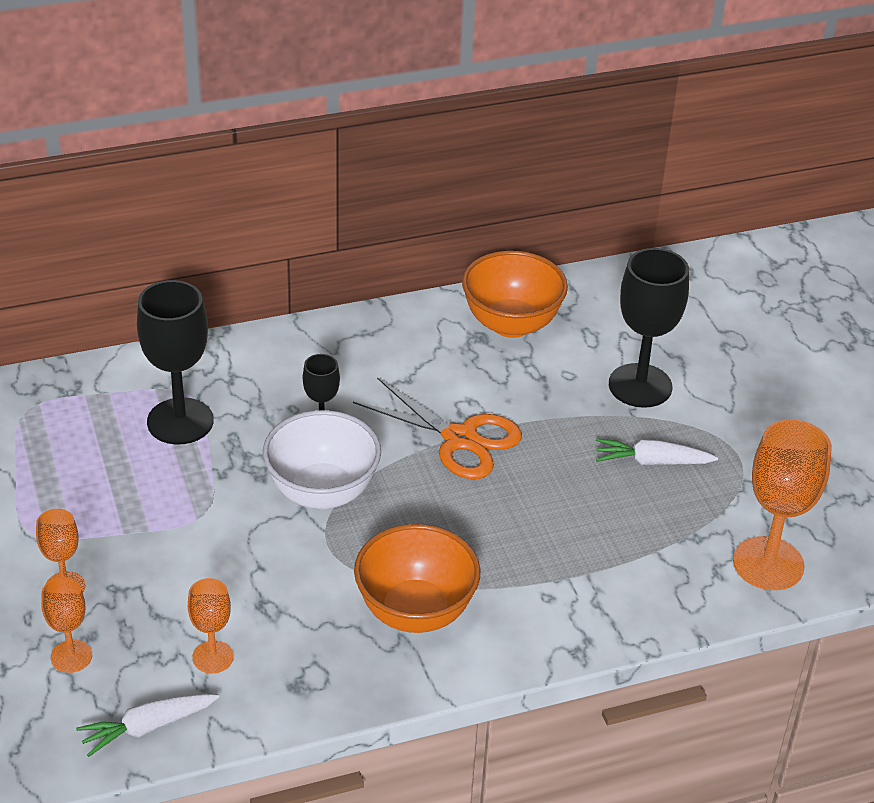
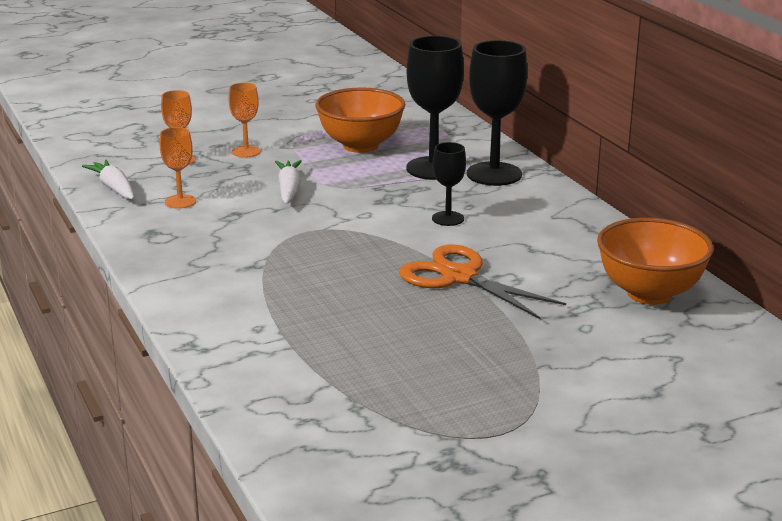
camera: 85 degrees right, 15 degrees down
(322, 492) = (368, 225): white bowl -> none
(415, 612) = (233, 270): orange bowl -> orange bowl (360, 146)
(460, 439) = (459, 277): orange scissors -> orange scissors turned 105 degrees clockwise
(640, 386) = (590, 369): black goblet -> black goblet (494, 174)
(652, 461) = (467, 378): white carrot -> white carrot (289, 189)
(768, 563) = (324, 453): orange goblet -> none

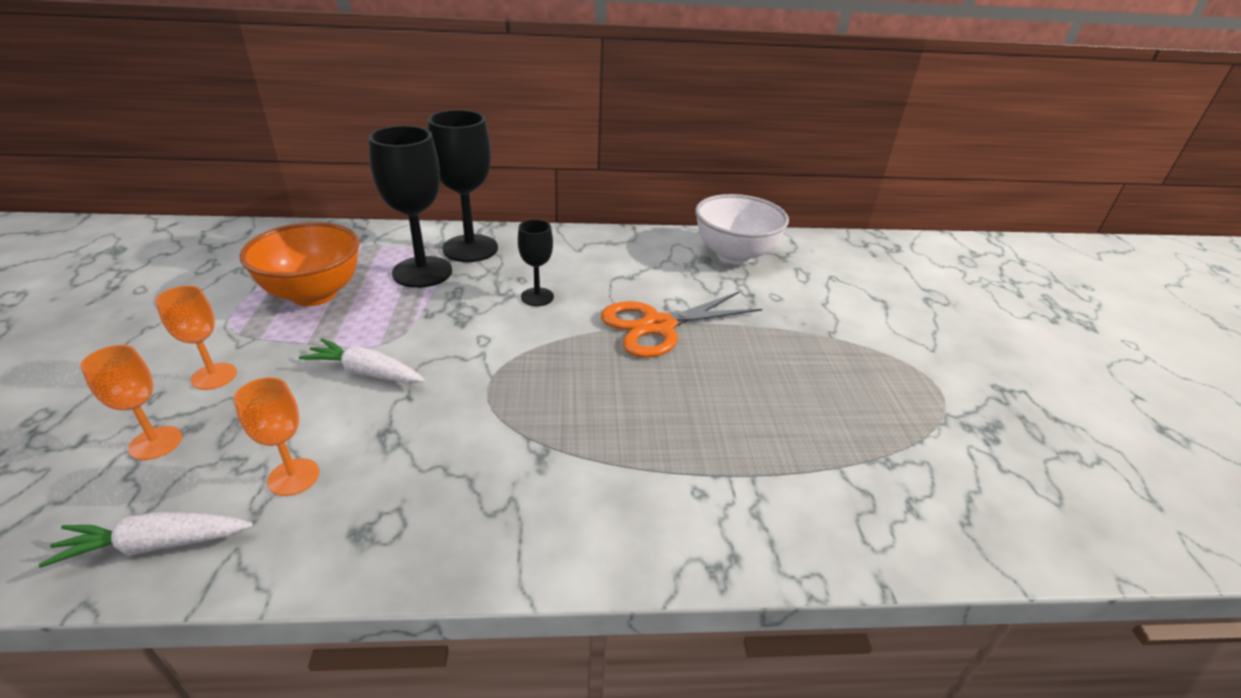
camera: 70 degrees left, 10 degrees up
(649, 293) = (734, 255): orange bowl -> white bowl

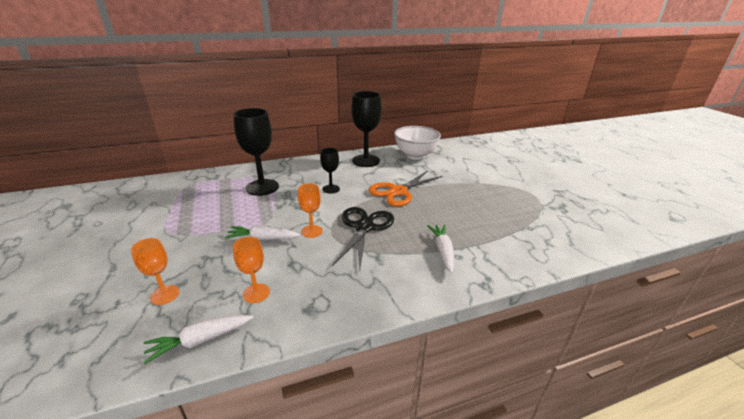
camera: 15 degrees left, 5 degrees down
(214, 376) = (177, 257): orange goblet -> orange goblet (312, 231)
(314, 294) = (208, 208): orange bowl -> none
(470, 248) = (281, 172): black goblet -> black goblet (366, 161)
(552, 388) = (364, 227): none -> black scissors
(674, 473) = (442, 251): none -> white carrot

